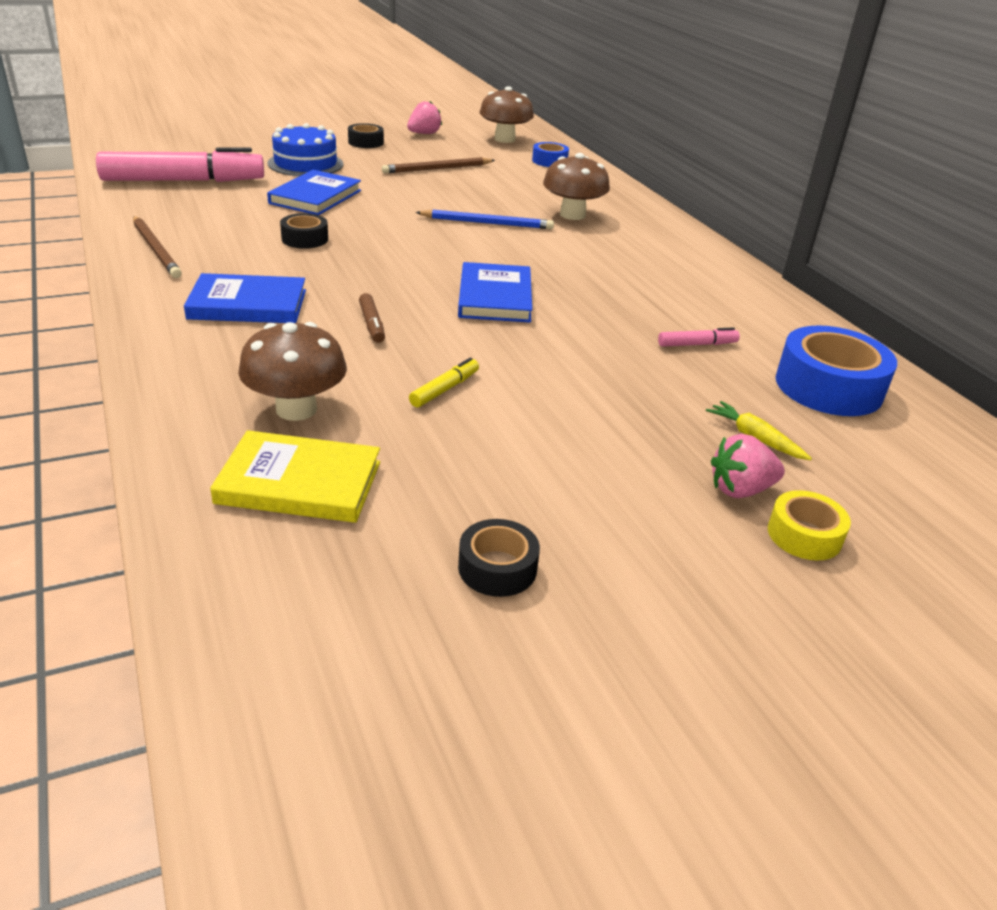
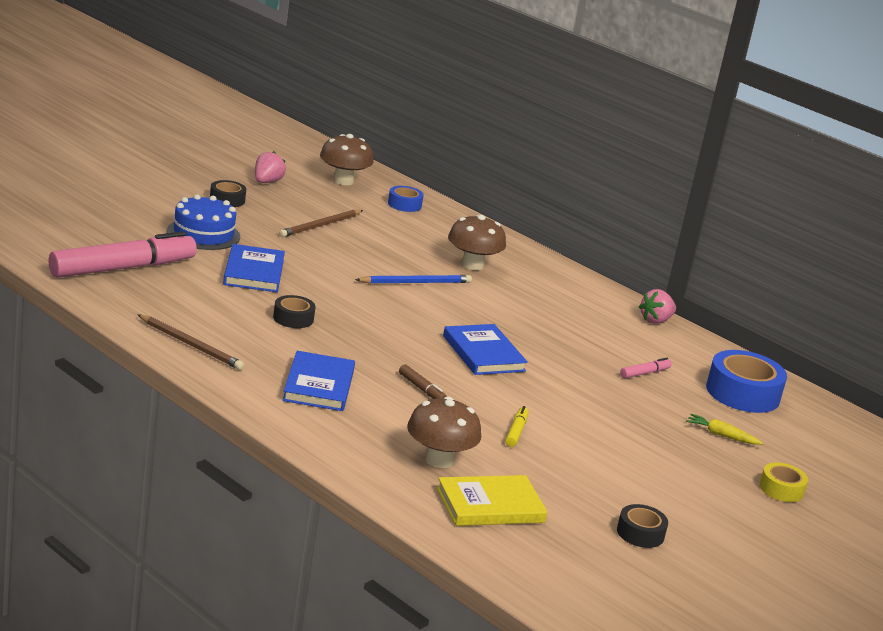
camera: 25 degrees left, 10 degrees down
(248, 304) = (318, 385): blue book -> blue book turned 60 degrees counterclockwise
(740, 490) = (733, 469): pink strawberry -> pink strawberry (655, 320)

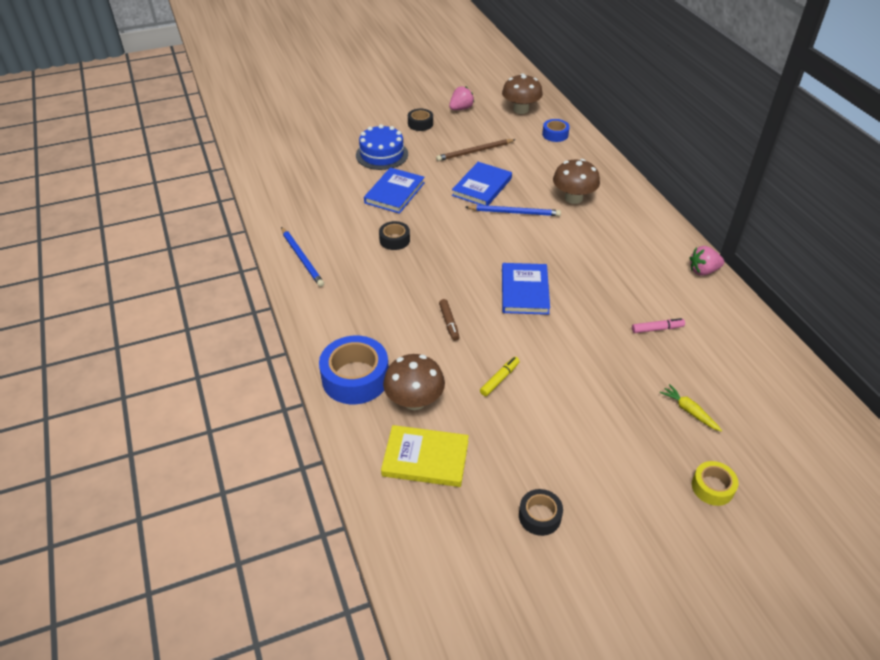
camera: 30 degrees right, 20 degrees up
(123, 268) = (303, 182): pink marker -> none
(191, 345) = (302, 258): brown pencil -> blue pencil
(318, 385) = (370, 309): blue book -> blue book (482, 187)
(742, 393) = (740, 364): blue tape -> blue tape (355, 378)

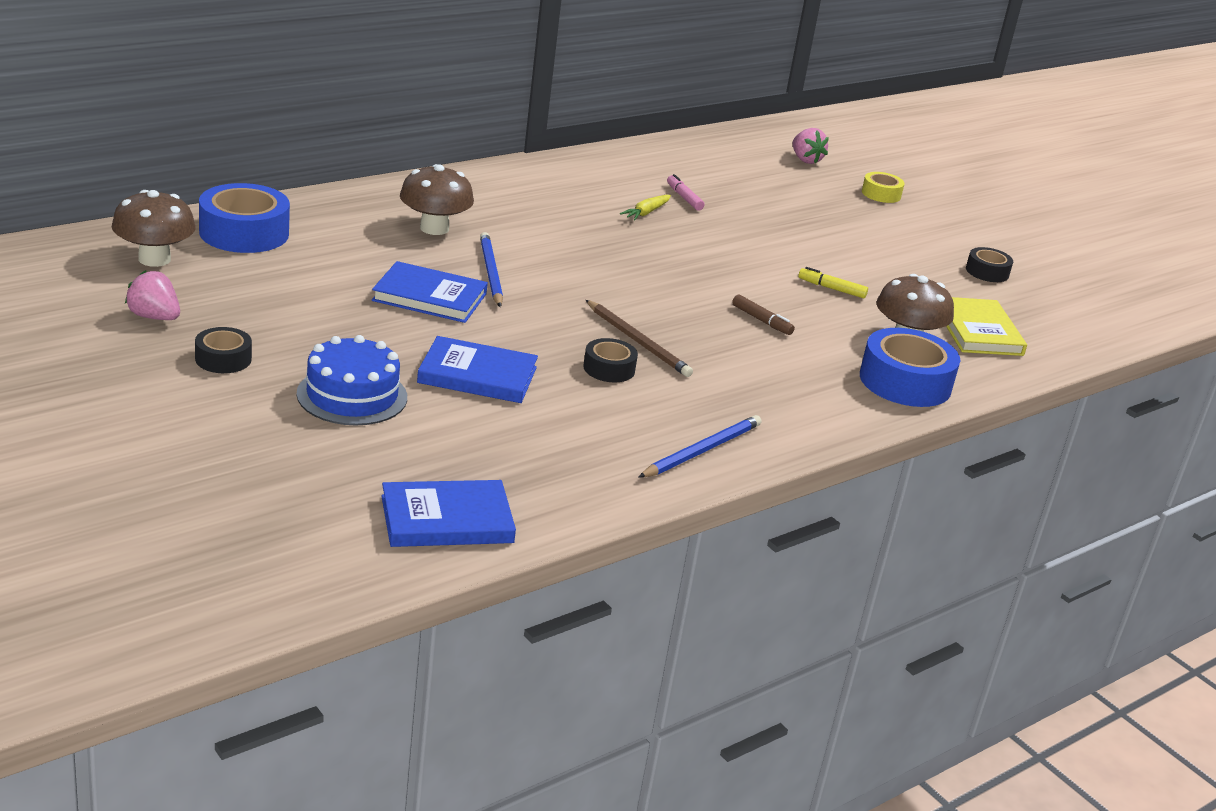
camera: 110 degrees left, 15 degrees down
(449, 323) = (761, 321): brown marker -> brown marker turned 75 degrees clockwise
(474, 152) = (319, 303): brown pencil -> brown pencil (638, 341)
(524, 291) = (667, 270): blue book -> blue book (447, 519)
(555, 134) = (244, 233): blue tape -> blue tape, size x1.84
(689, 411) = (796, 194): yellow carrot -> yellow carrot (646, 213)
(703, 271) = (562, 164): pink strawberry -> pink strawberry (805, 160)

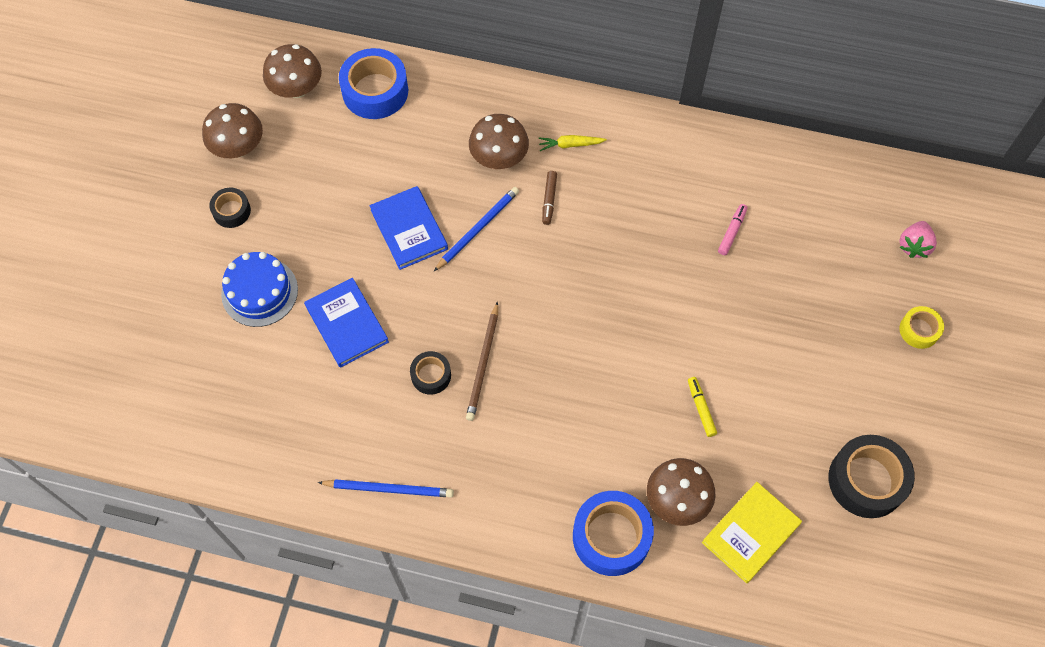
camera: 55 degrees right, 35 degrees up
(154, 317) = (238, 147): pink strawberry -> brown mushroom
(447, 519) = (188, 430): blue book -> none
(646, 213) = (676, 231): yellow carrot -> yellow carrot (570, 145)
(761, 321) = (597, 404): brown marker -> brown marker (549, 200)
(987, 272) = (866, 480): black tape -> black tape, size x1.84

